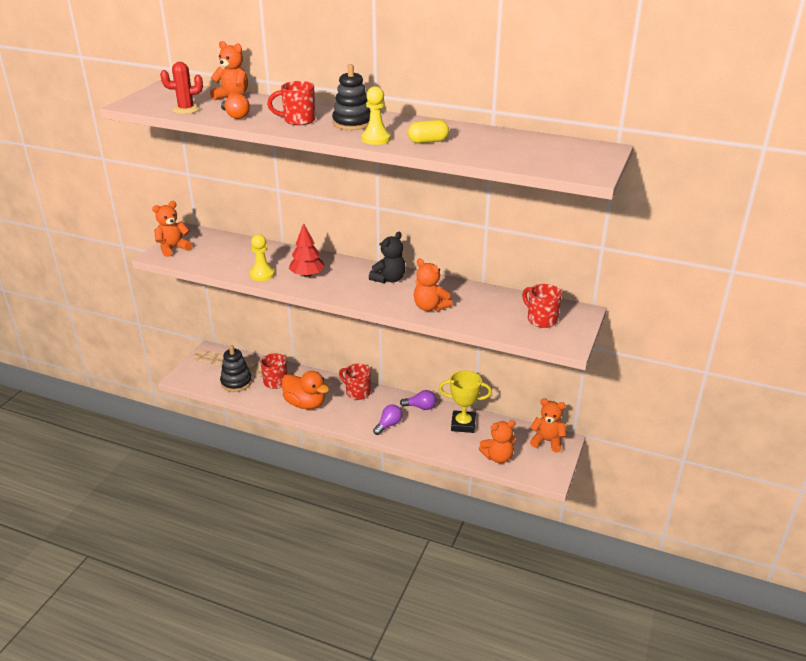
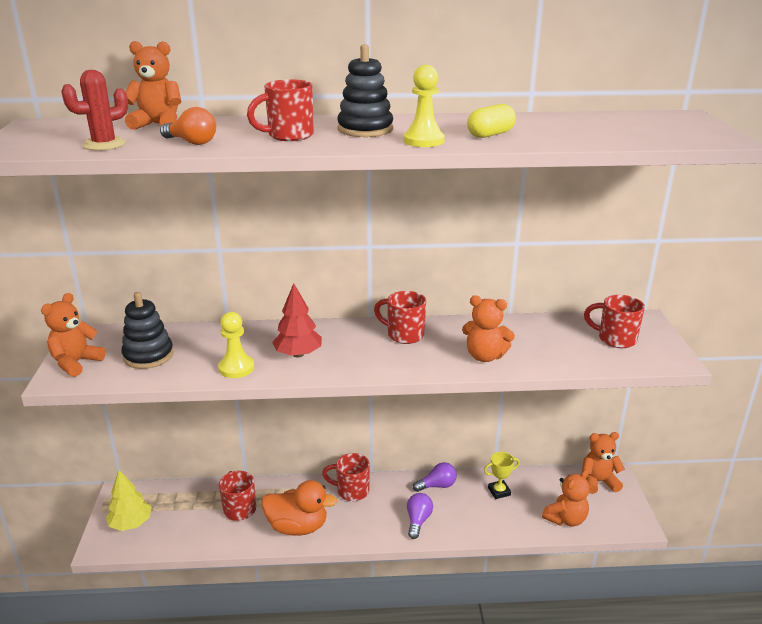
camera: 25 degrees left, 5 degrees down
(204, 370) = (131, 524): none -> yellow tree
(236, 382) = (186, 527): black stacking toy -> black stacking toy (148, 356)
(389, 279) = (404, 335): black teddy bear -> red mug
(463, 424) = (499, 491): yellow trophy -> yellow trophy, size x0.60

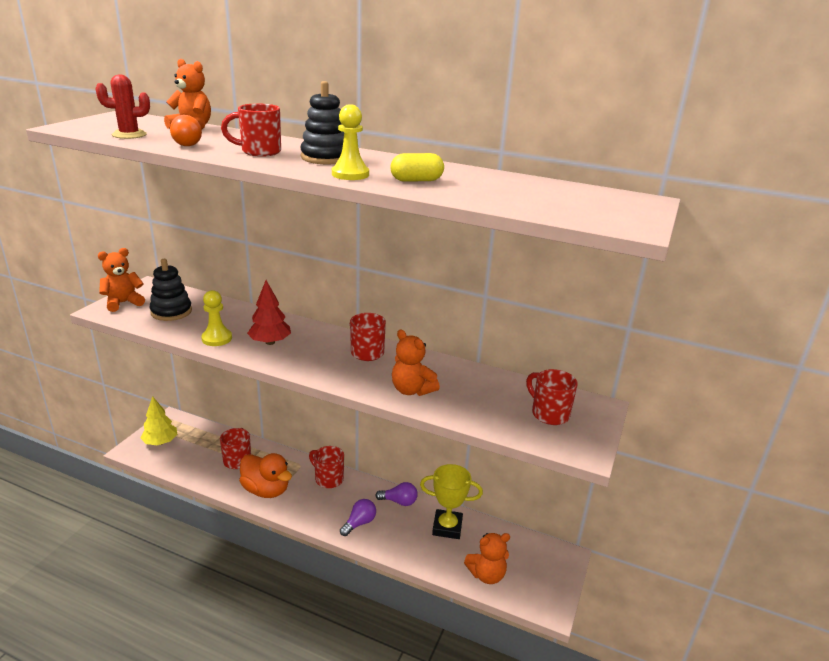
camera: 25 degrees right, 0 degrees up
(499, 491) = (447, 527): yellow trophy -> yellow trophy, size x1.66
(598, 482) = (546, 555): orange teddy bear -> none

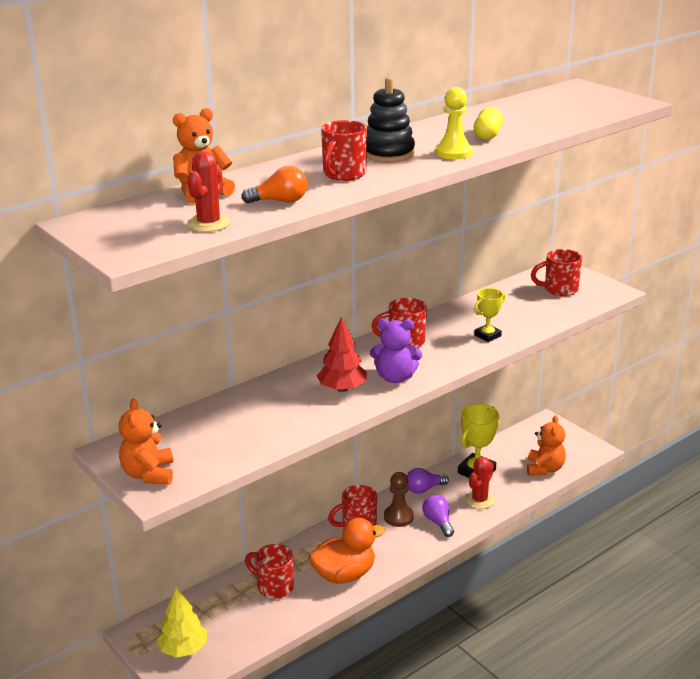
camera: 60 degrees left, 0 degrees up
(171, 312) = (209, 441): black stacking toy -> none
(217, 338) = (307, 419): yellow pawn -> none
(302, 360) = (395, 377): none -> purple teddy bear
(352, 498) = (398, 517): none -> brown pawn
(399, 501) = (424, 489): purple light bulb -> purple light bulb turned 150 degrees counterclockwise
(406, 541) = (479, 500): none -> red cactus
(412, 390) = (487, 335): orange teddy bear -> yellow trophy

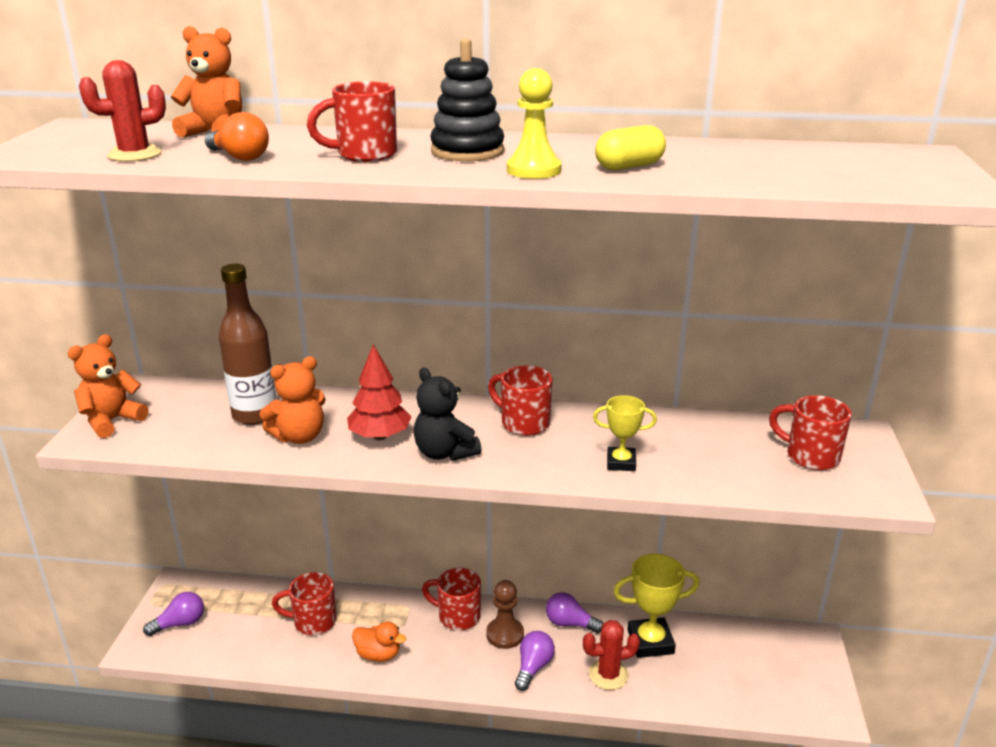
camera: 45 degrees right, 0 degrees up
(183, 649) = (180, 623): yellow tree -> purple light bulb
(240, 419) = (255, 414): none -> brown bottle
(274, 587) = (313, 621): red mug -> red mug turned 75 degrees counterclockwise
(344, 574) = (378, 654): orange duck -> orange duck, size x0.59
(395, 377) = (444, 453): purple teddy bear -> black teddy bear
(544, 469) = (732, 691): orange teddy bear -> orange teddy bear (299, 436)

